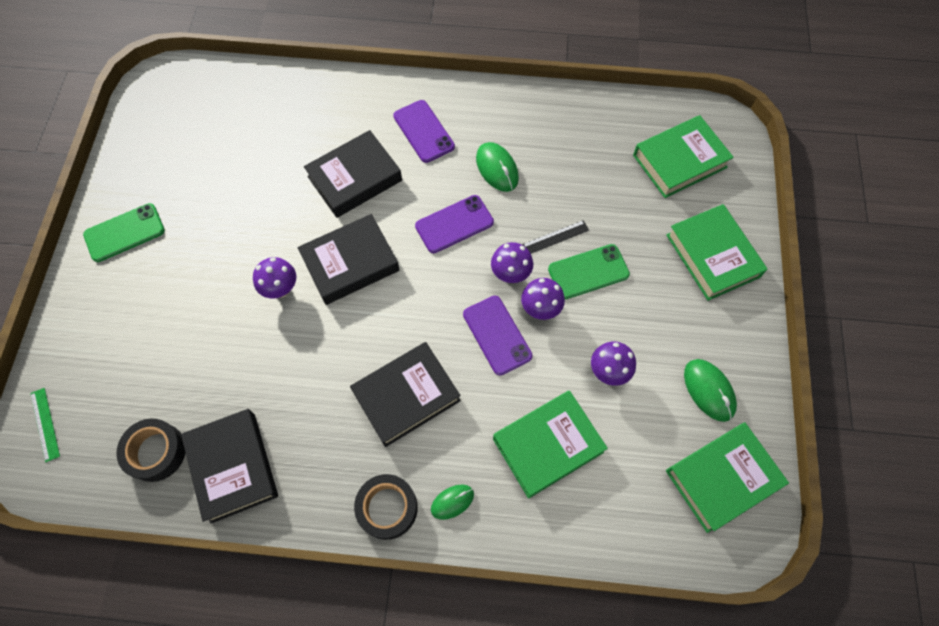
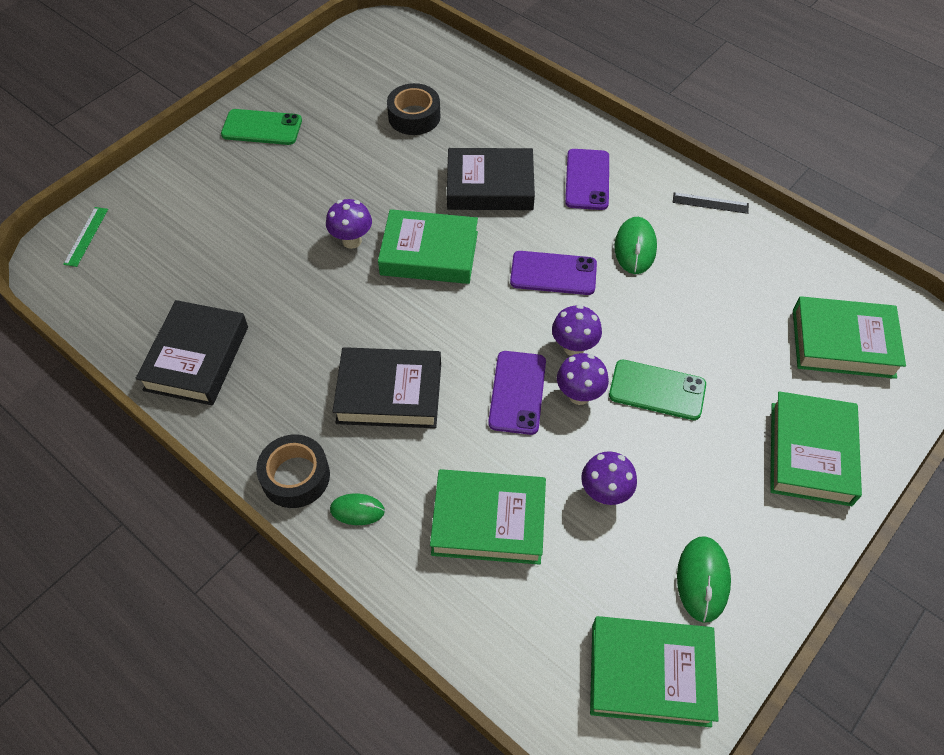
camera: 35 degrees right, 10 degrees down
(156, 452) = (148, 308): black tape -> black tape (414, 116)
(350, 263) = (429, 253): black book -> green book
(555, 237) = (647, 340): black ruler -> black ruler (710, 203)

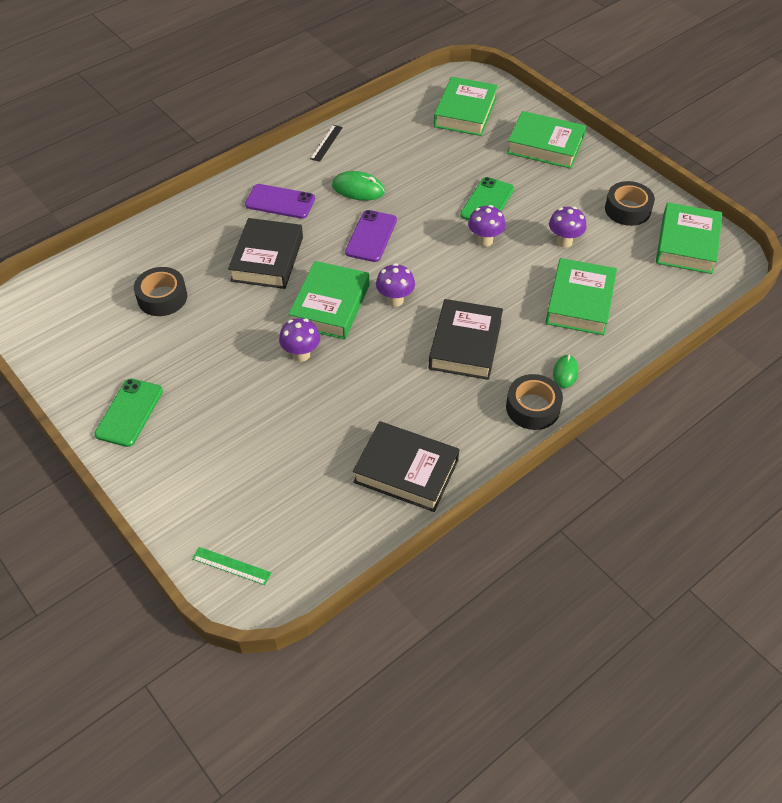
camera: 80 degrees left, 5 degrees down
(517, 392) = (477, 272): purple phone -> none
(573, 347) = (443, 237): purple mushroom -> purple mushroom (395, 300)
(702, 579) = (627, 209): green mouse -> black tape

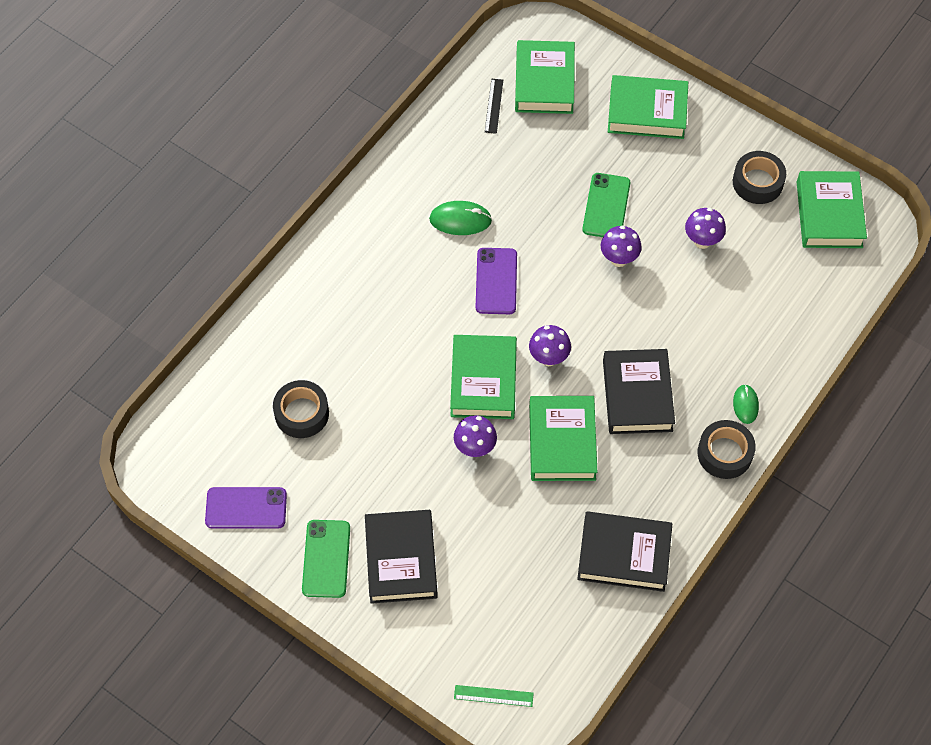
camera: 15 degrees left, 10 degrees up
(267, 259) = (395, 337): black book -> black book (401, 560)
(280, 202) = (380, 257): purple phone -> purple phone (246, 508)
(326, 143) = (402, 162): black ruler -> black ruler (493, 106)
(580, 302) = (738, 315): green book -> green book (562, 442)

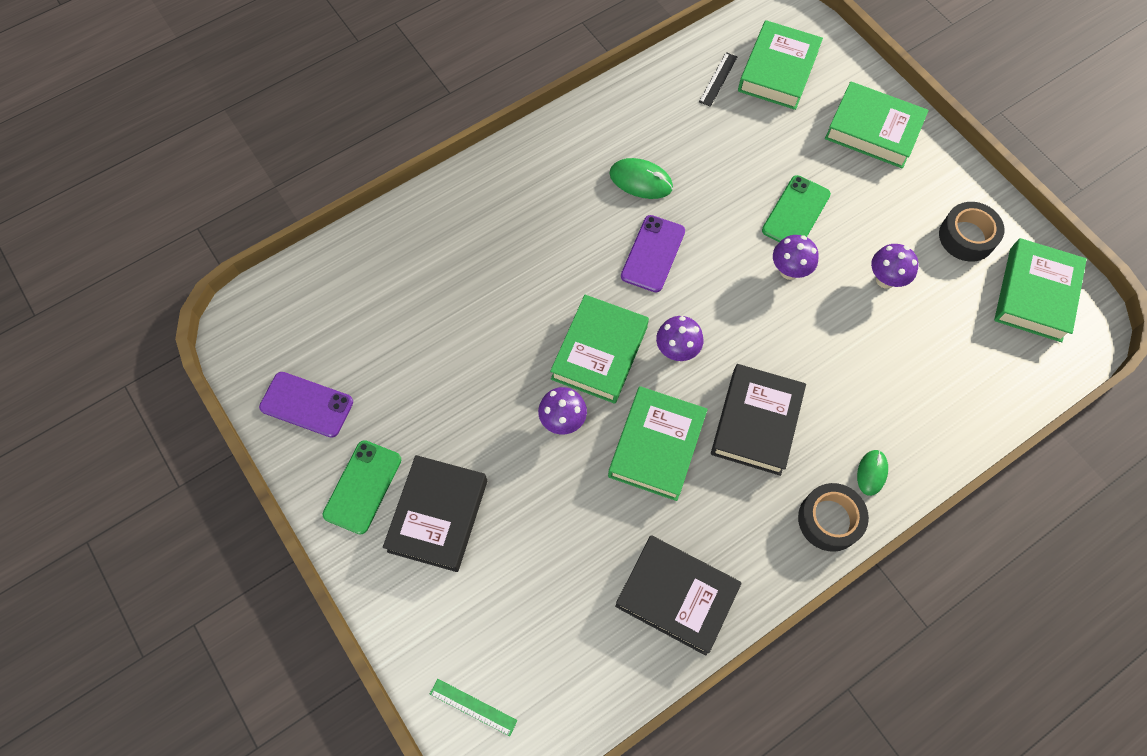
camera: 20 degrees right, 5 degrees up
(301, 413) = (403, 325): black tape -> none

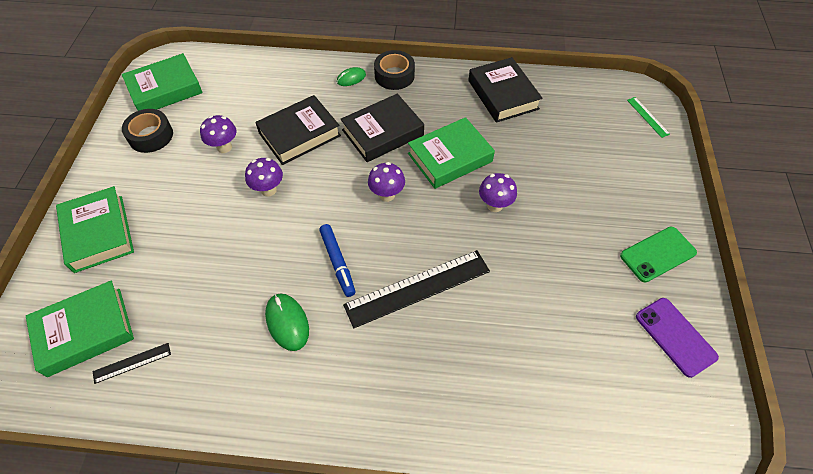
camera: 140 degrees left, 10 degrees down
(438, 515) = (614, 207): black book -> black book (299, 134)
(564, 283) = (417, 288): none -> black ruler
(599, 353) = (436, 227): green book -> none
(653, 254) = (337, 262): purple phone -> blue marker
(796, 212) = (218, 219): green phone -> none

